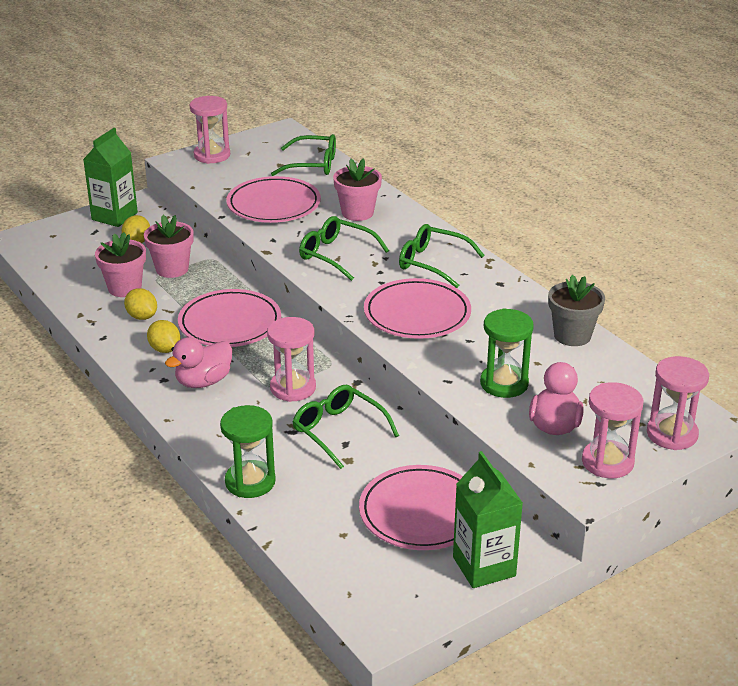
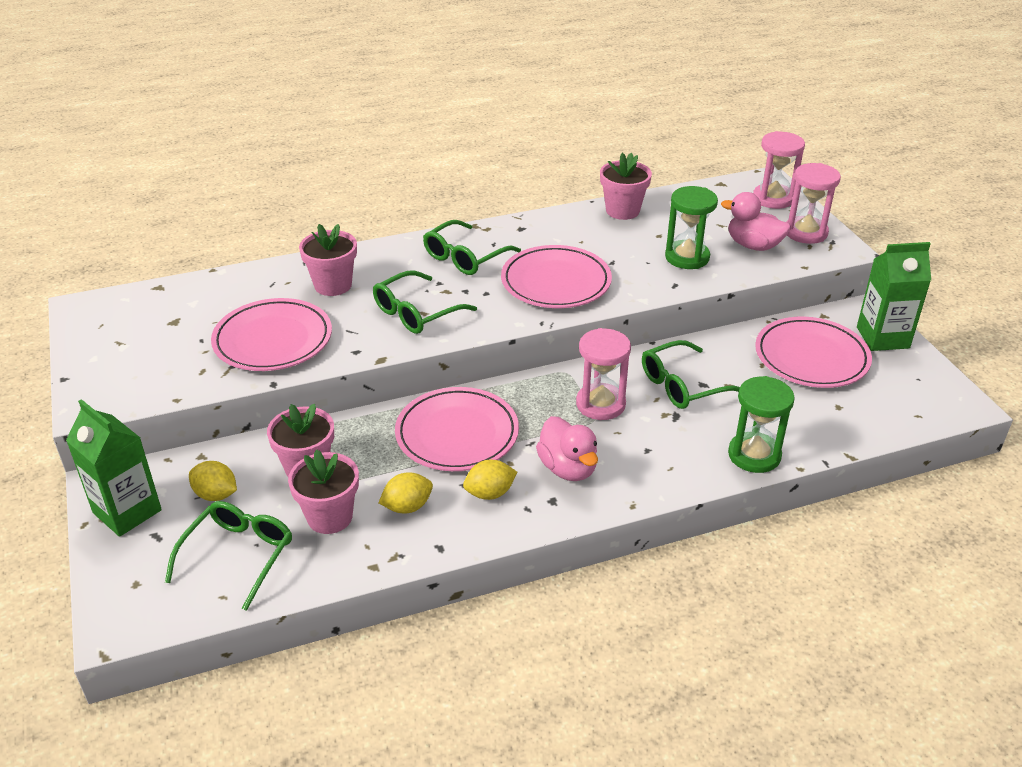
camera: 75 degrees left, 5 degrees up
(212, 155) = (100, 373): pink hourglass -> none
(312, 165) = (194, 298): green glasses -> green glasses (238, 556)
(572, 335) = (622, 211): grey flower pot -> pink flower pot

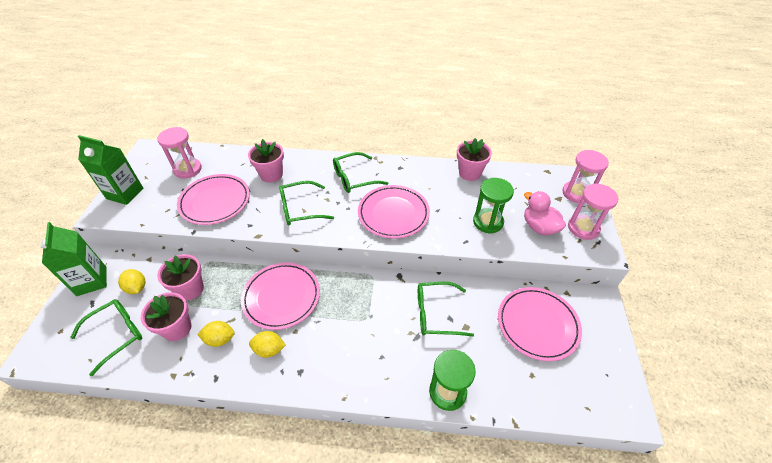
camera: 25 degrees right, 10 degrees up
(568, 468) = (325, 350): pink duck -> none
(600, 404) = (376, 308): pink hourglass -> pink hourglass (188, 169)
(882, 337) = (600, 327): green carton -> green carton (125, 193)

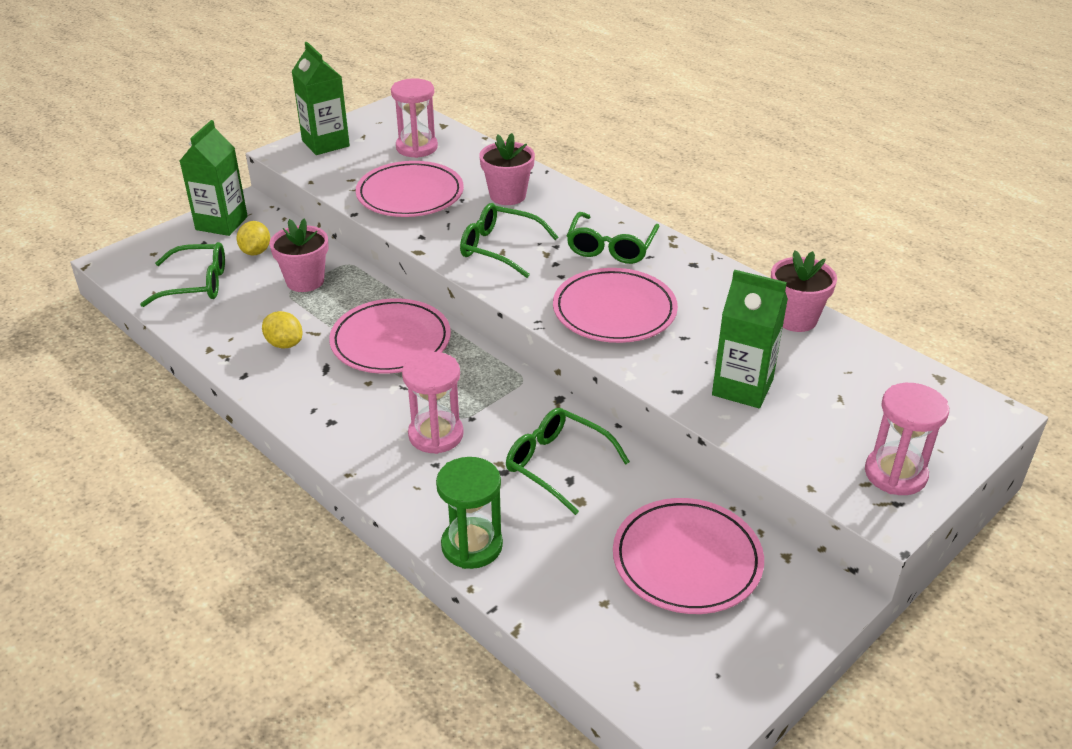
camera: 40 degrees right, 10 degrees down
(177, 328) = (255, 310): pink flower pot -> none
(269, 349) = (322, 383): yellow lemon -> none
(354, 178) = (611, 247): green glasses -> green glasses turned 90 degrees counterclockwise
(488, 222) = (742, 387): green hourglass -> green carton
(539, 227) = (818, 434): pink duck -> none
(576, 193) = (951, 429): pink hourglass -> pink hourglass (436, 435)

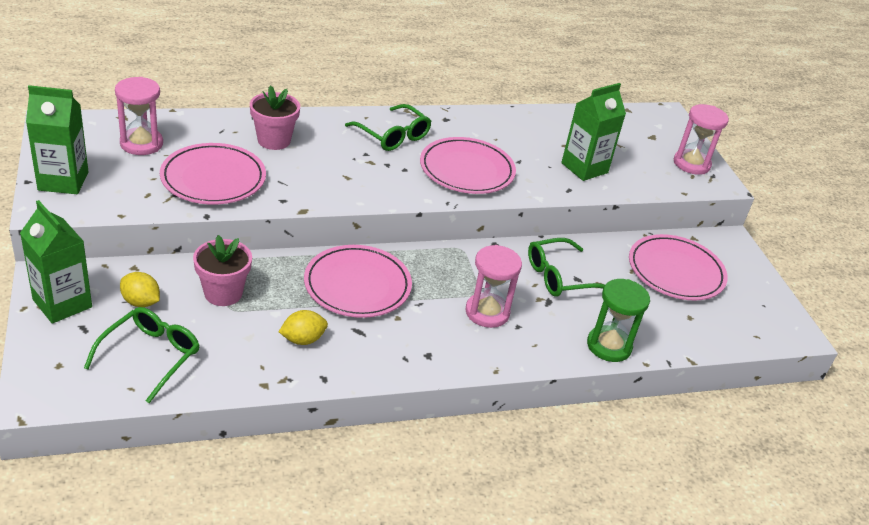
camera: 65 degrees left, 0 degrees up
(499, 248) = (341, 176): green glasses -> none
(795, 319) = (537, 119): pink flower pot -> none

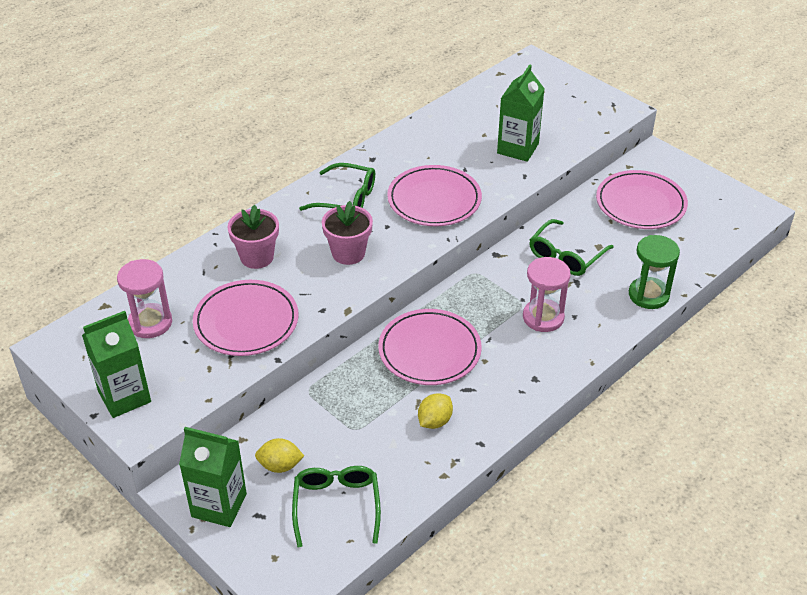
camera: 25 degrees left, 5 degrees up
(223, 293) = (336, 419): pink flower pot -> pink flower pot (348, 253)
(691, 164) = (589, 101): pink hourglass -> none

